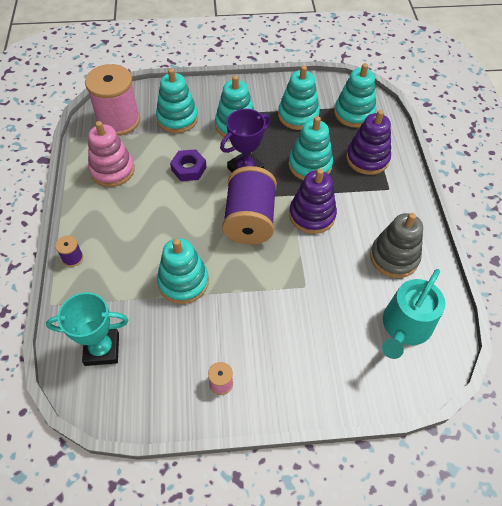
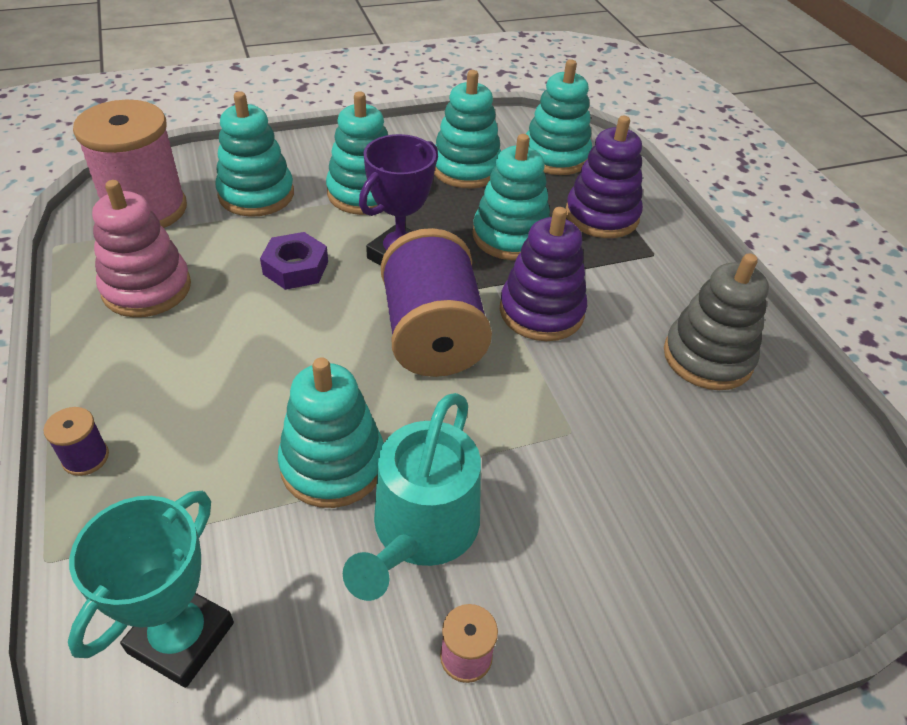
camera: 15 degrees left, 10 degrees down
(102, 349) = (181, 637): turquoise trophy -> turquoise trophy turned 45 degrees counterclockwise
(404, 327) = (777, 472): turquoise watering can -> turquoise watering can (421, 530)

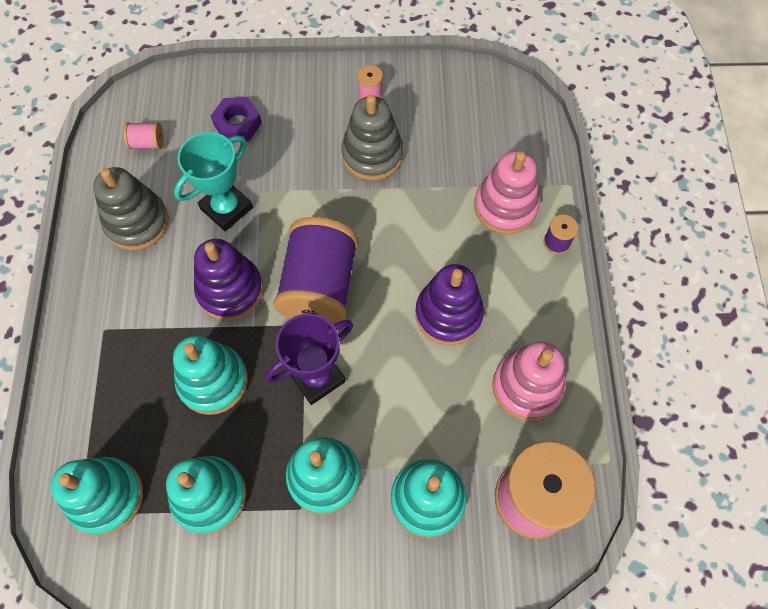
camera: 160 degrees left, 20 degrees up
(172, 494) = (505, 207): none -> pink stacking toy
(181, 637) = (500, 133): turquoise trophy -> turquoise trophy (226, 208)
(296, 268) = (406, 383): purple nut -> purple nut (237, 124)
(333, 464) = (411, 204): turquoise stacking toy -> none
(421, 530) = (372, 155): turquoise watering can -> grey stacking toy
(601, 216) = (117, 389): purple stacking toy -> purple stacking toy (448, 314)
(785, 462) = (147, 143): none -> pink spool

